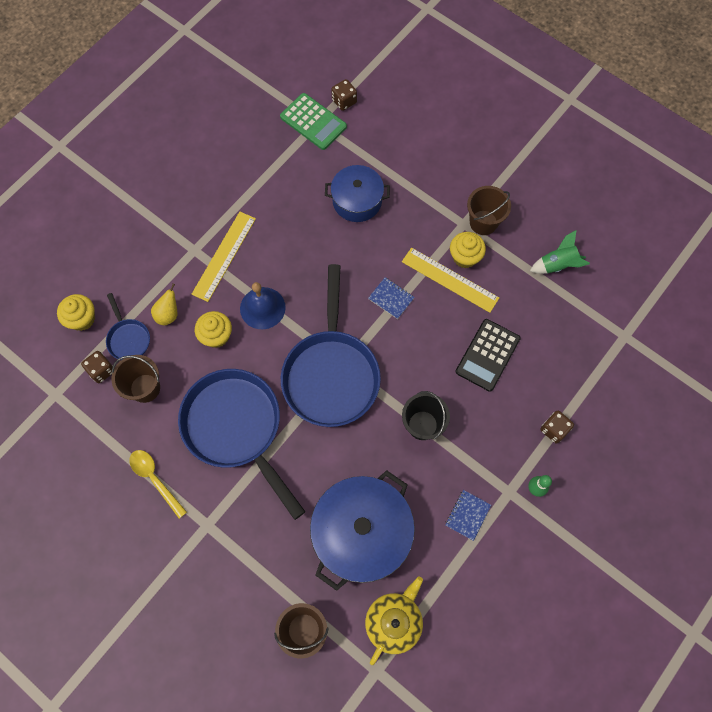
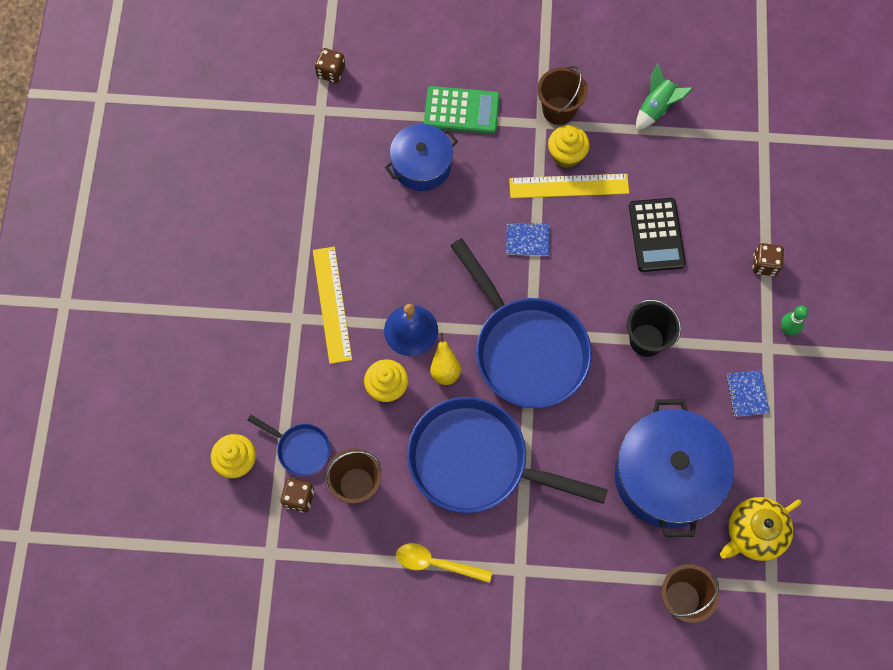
camera: 35 degrees left, 0 degrees up
(168, 314) = (322, 398): yellow pear -> yellow pear (445, 370)
(313, 122) = (316, 112): green calculator -> green calculator (461, 110)
(394, 621) = (754, 533): yellow teapot -> yellow teapot turned 120 degrees counterclockwise

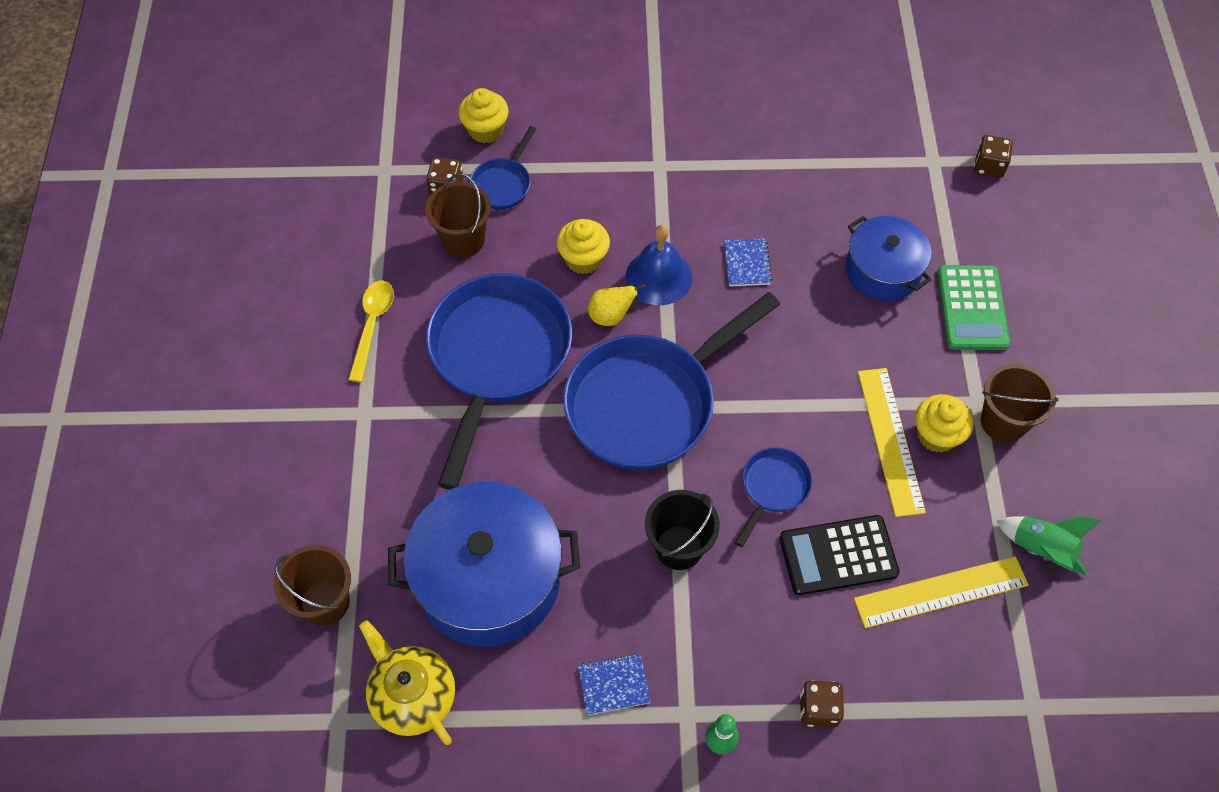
camera: 85 degrees right, 10 degrees down
(332, 304) = (681, 196): yellow ruler -> yellow ruler (941, 592)
(527, 240) = (801, 395): blue notebook -> blue notebook (747, 263)
(603, 270) = (773, 488): none -> blue pan

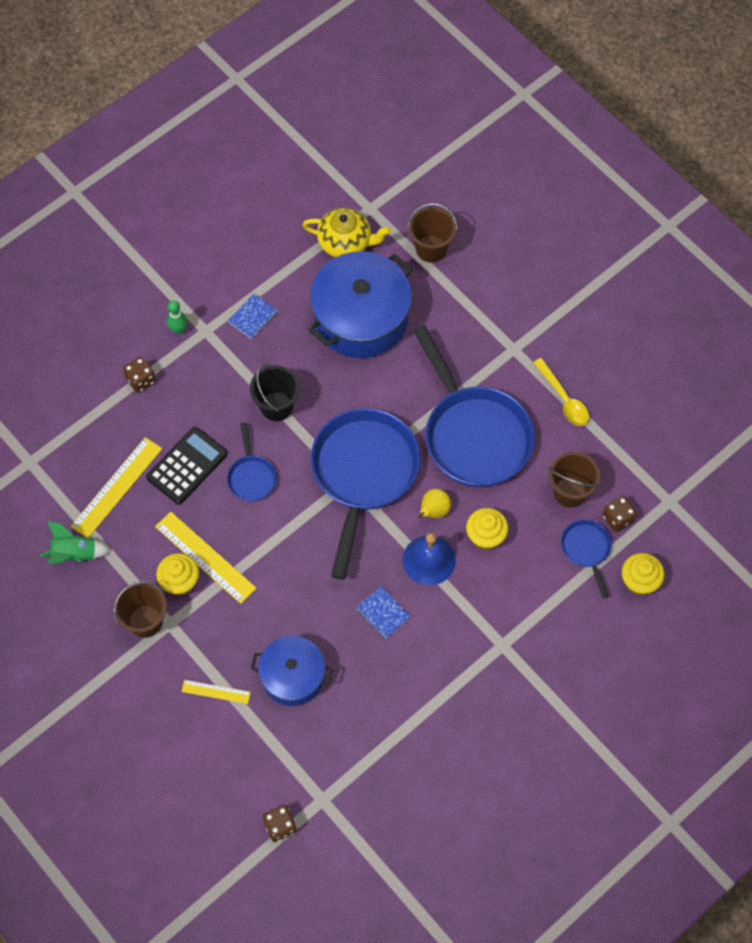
camera: 140 degrees right, 5 degrees up
(972, 308) = (216, 691): green calculator -> yellow ruler

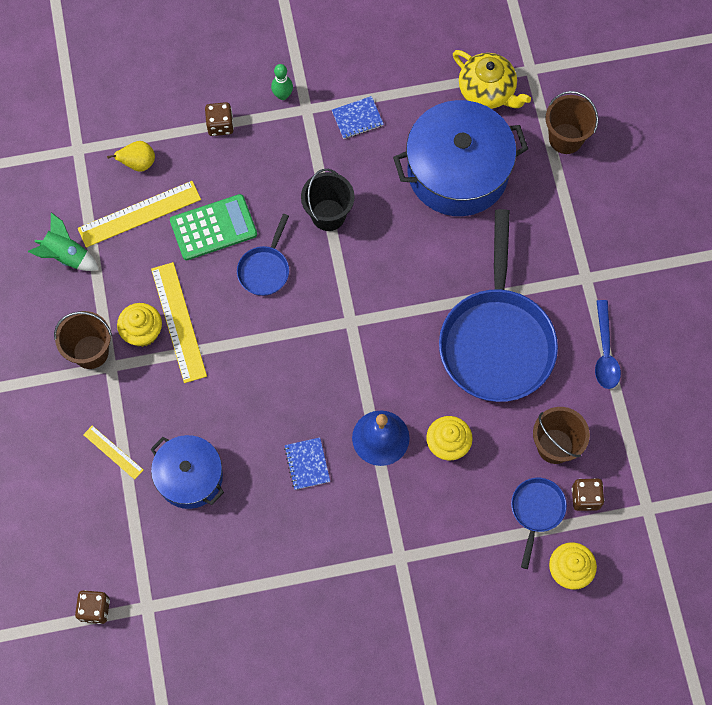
camera: 30 degrees right, 5 degrees up
(187, 466) = (213, 227): black calculator -> green calculator
(363, 473) = (369, 322): blue pan -> none
(434, 511) = (413, 393): yellow pear -> yellow pear (138, 163)
(563, 399) = (605, 352): yellow spoon -> blue spoon

